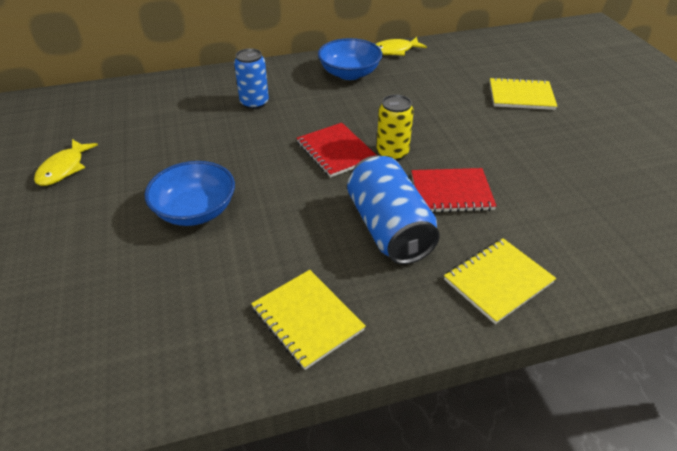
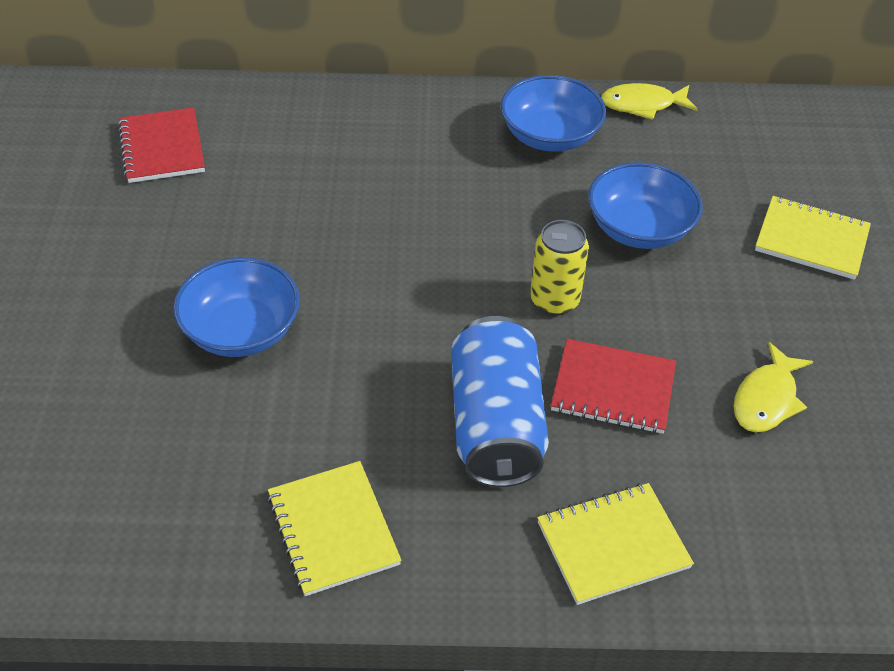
camera: 15 degrees right, 5 degrees up
(64, 169) = (87, 220): yellow fish -> yellow fish (766, 399)
(254, 103) = (382, 162): blue can -> none
(336, 151) = (471, 278): red notebook -> red notebook (162, 148)
(423, 108) = (639, 228): none -> blue bowl

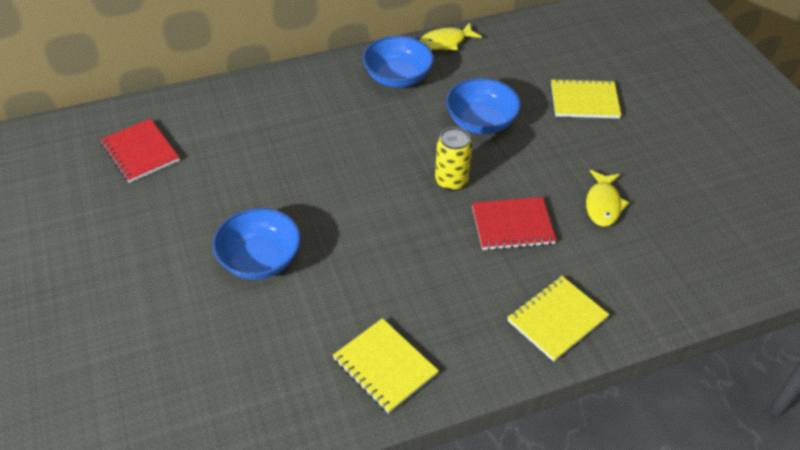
camera: 20 degrees left, 0 degrees up
(496, 425) = (453, 269): blue can -> none

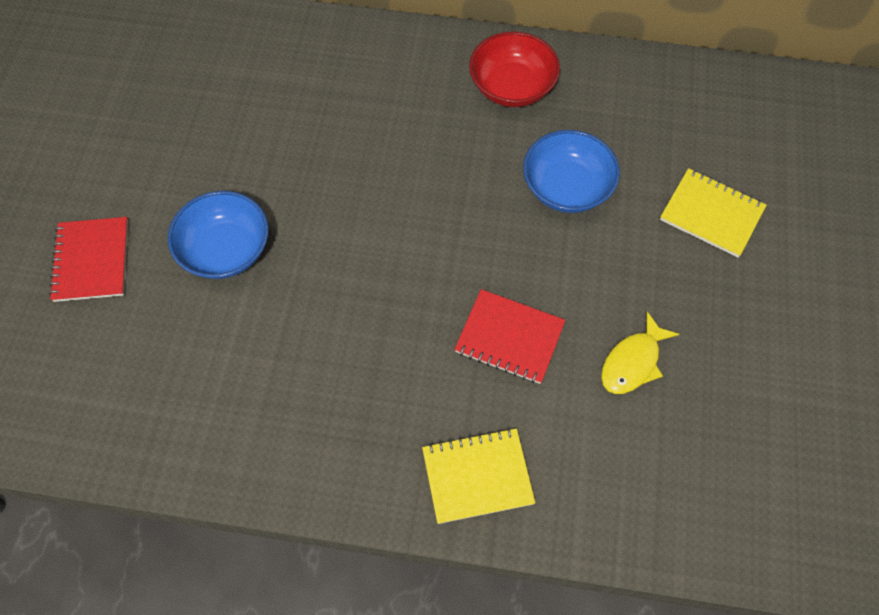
camera: 30 degrees right, 15 degrees up
(140, 152) = (189, 68): red notebook -> red notebook (91, 261)
(385, 366) = (266, 435): yellow notebook -> none
(397, 77) = (512, 87): blue bowl -> red bowl
(445, 42) = (599, 62): yellow fish -> none
(451, 181) = (480, 249): yellow can -> none

